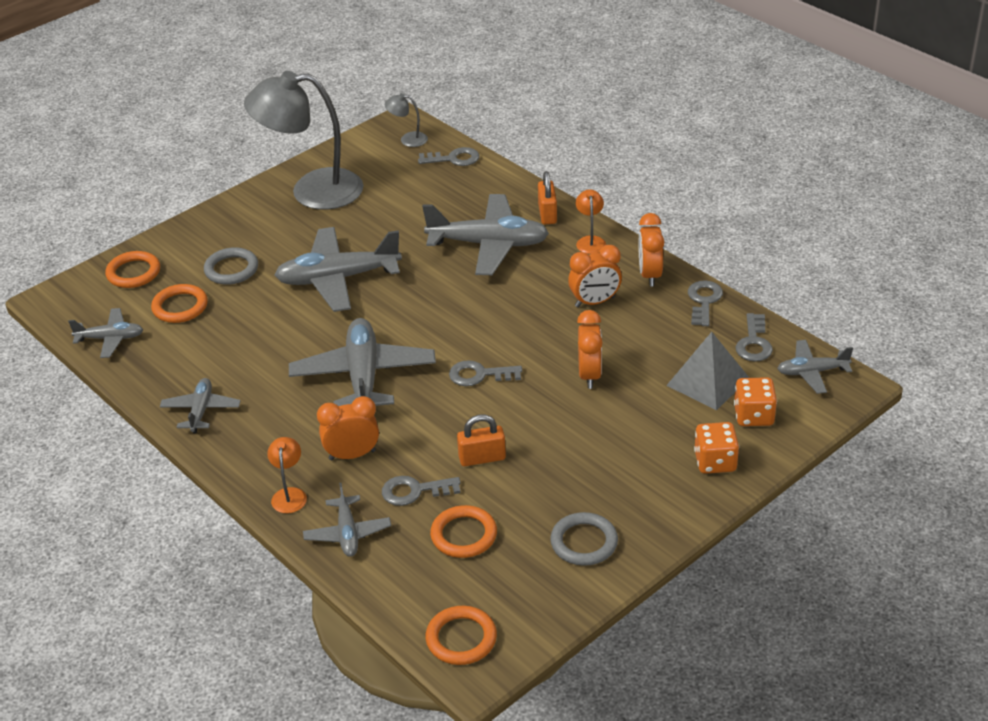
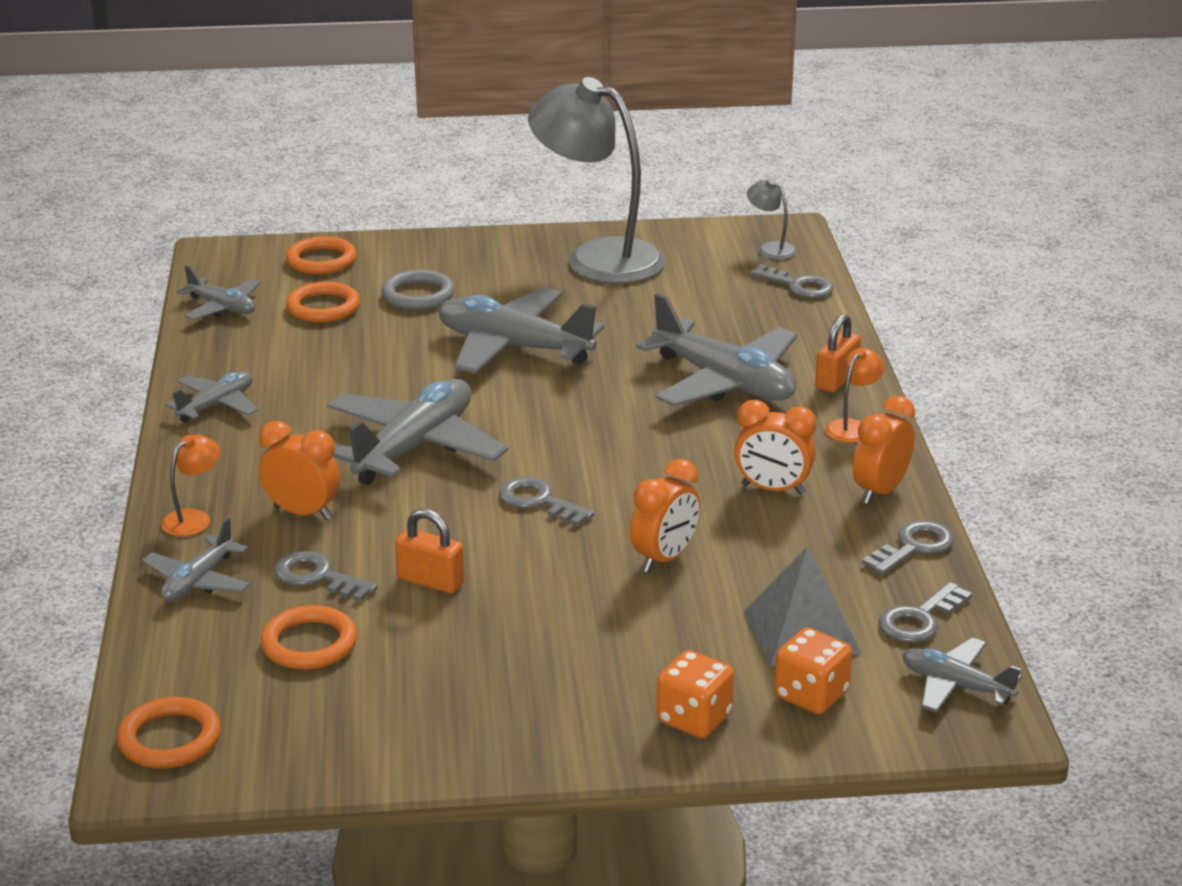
camera: 35 degrees right, 10 degrees down
(584, 542) = (426, 719): grey ring -> none

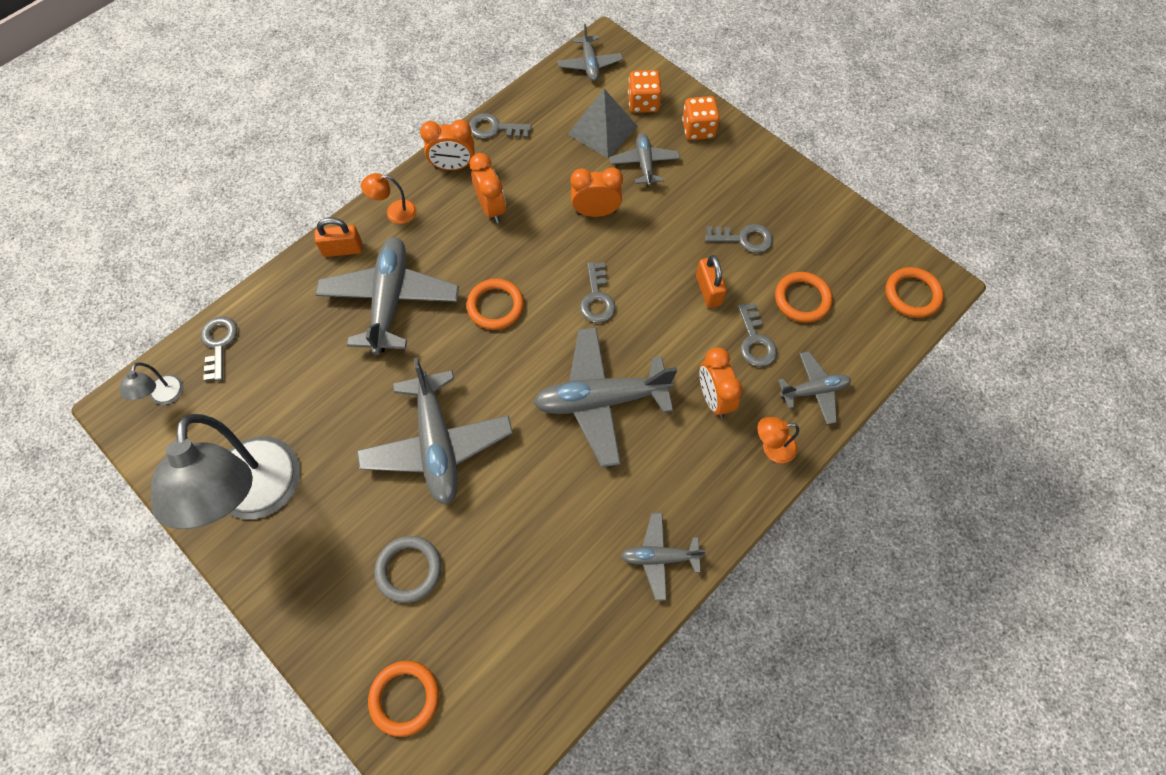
camera: 130 degrees left, 35 degrees up
(222, 307) = (536, 696): grey plane -> grey plane (644, 163)
(323, 307) = (478, 619): orange ring -> orange ring (495, 306)
(919, 619) = (552, 98): grey key -> grey key (744, 239)

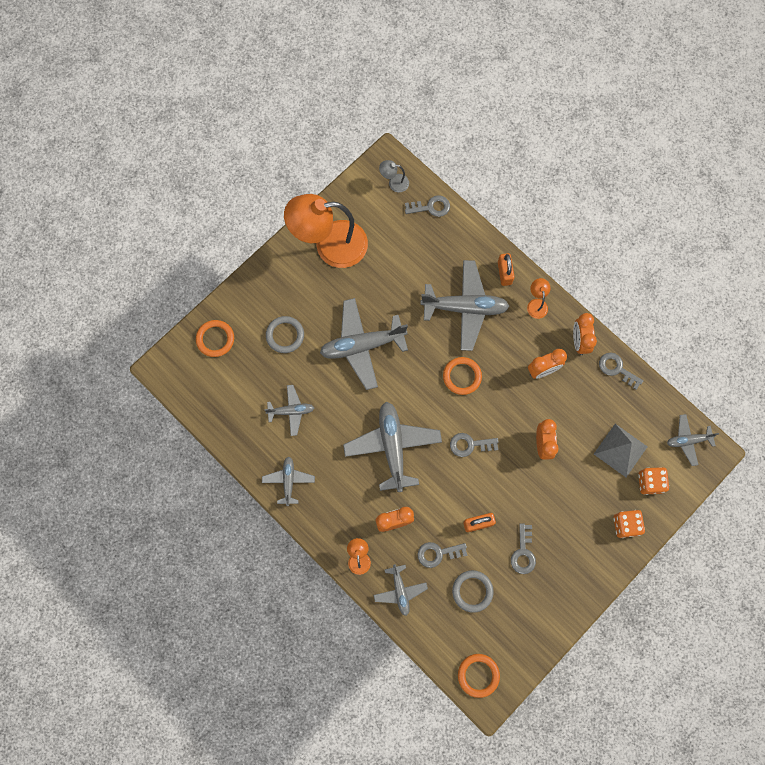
camera: 90 degrees right, 10 degrees up
(256, 497) = (330, 245): grey lamp -> orange lamp
(494, 128) = (617, 369): grey key -> grey key turned 60 degrees counterclockwise
(644, 163) = (589, 481): grey plane -> grey plane (291, 411)
(802, 299) = (472, 591): orange ring -> grey ring

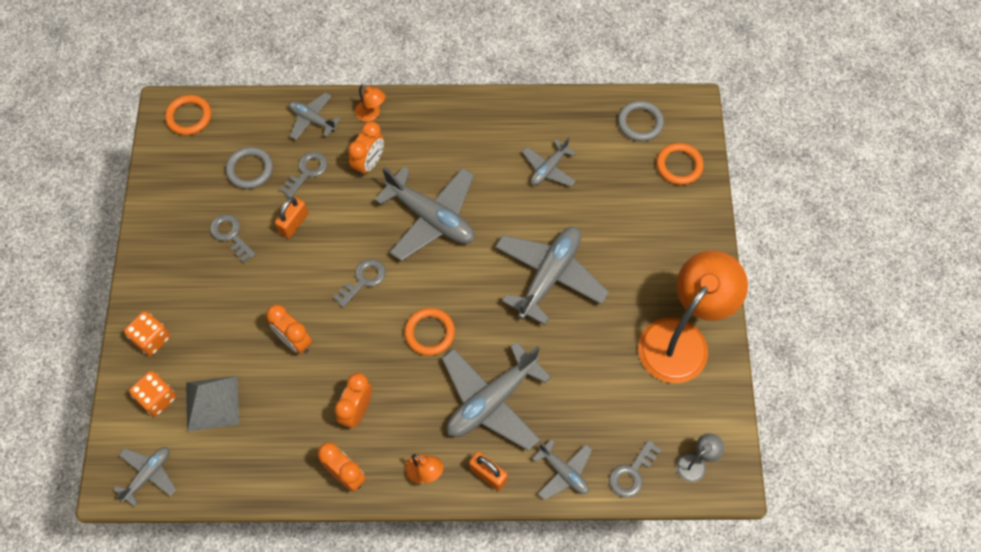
camera: 135 degrees right, 10 degrees down
(285, 335) = (626, 222): grey ring -> grey ring (640, 123)
(288, 481) = (490, 117): grey plane -> grey plane (563, 472)
(617, 369) = (282, 482): grey key -> none

